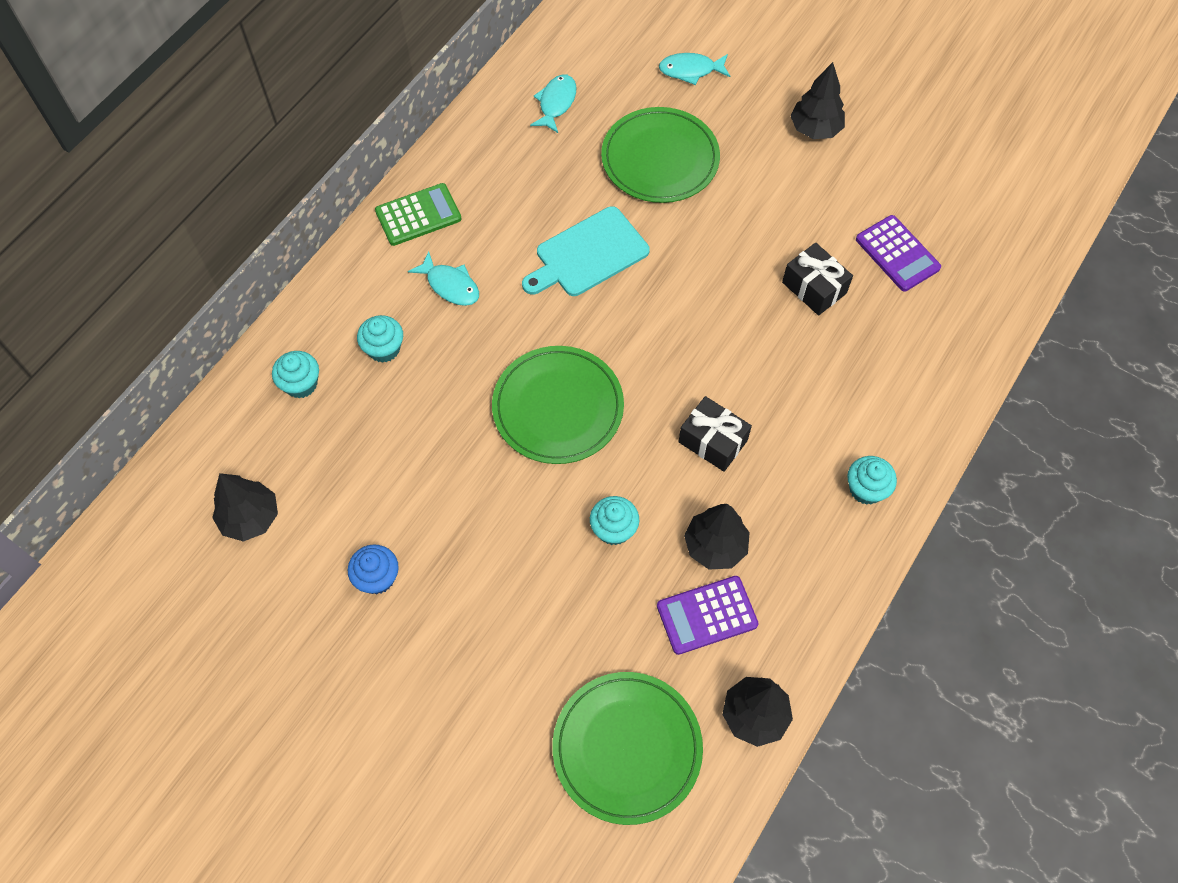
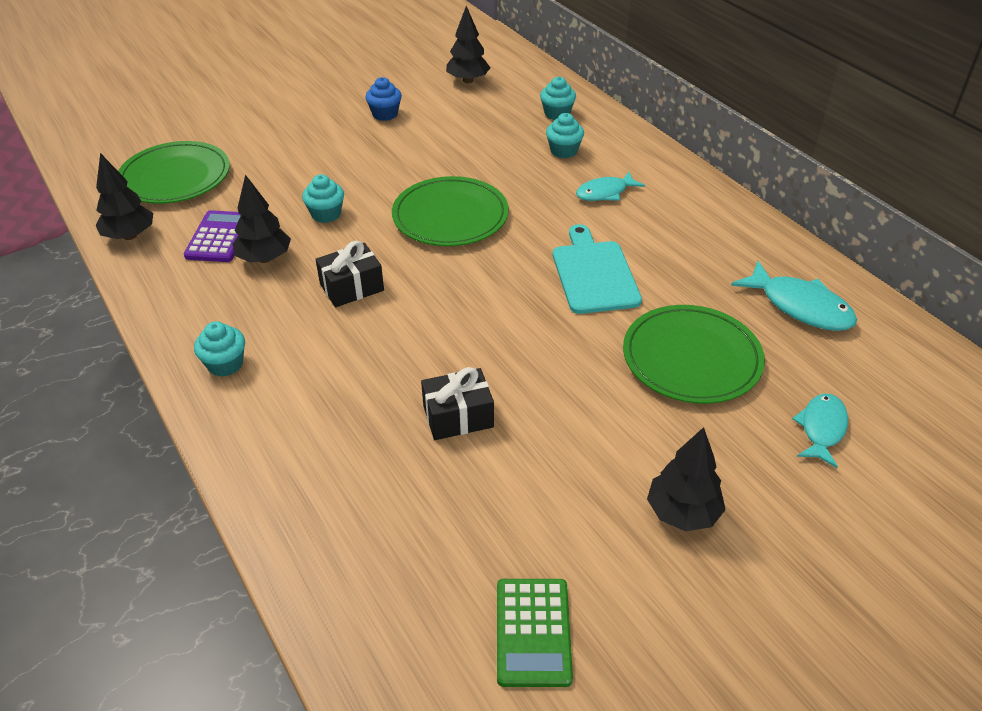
camera: 115 degrees right, 20 degrees down
(418, 215) = (689, 193): green calculator -> green calculator (533, 632)
(556, 103) = (800, 306): turquoise fish -> turquoise fish, size x1.50
(897, 254) = (455, 510): purple calculator -> none

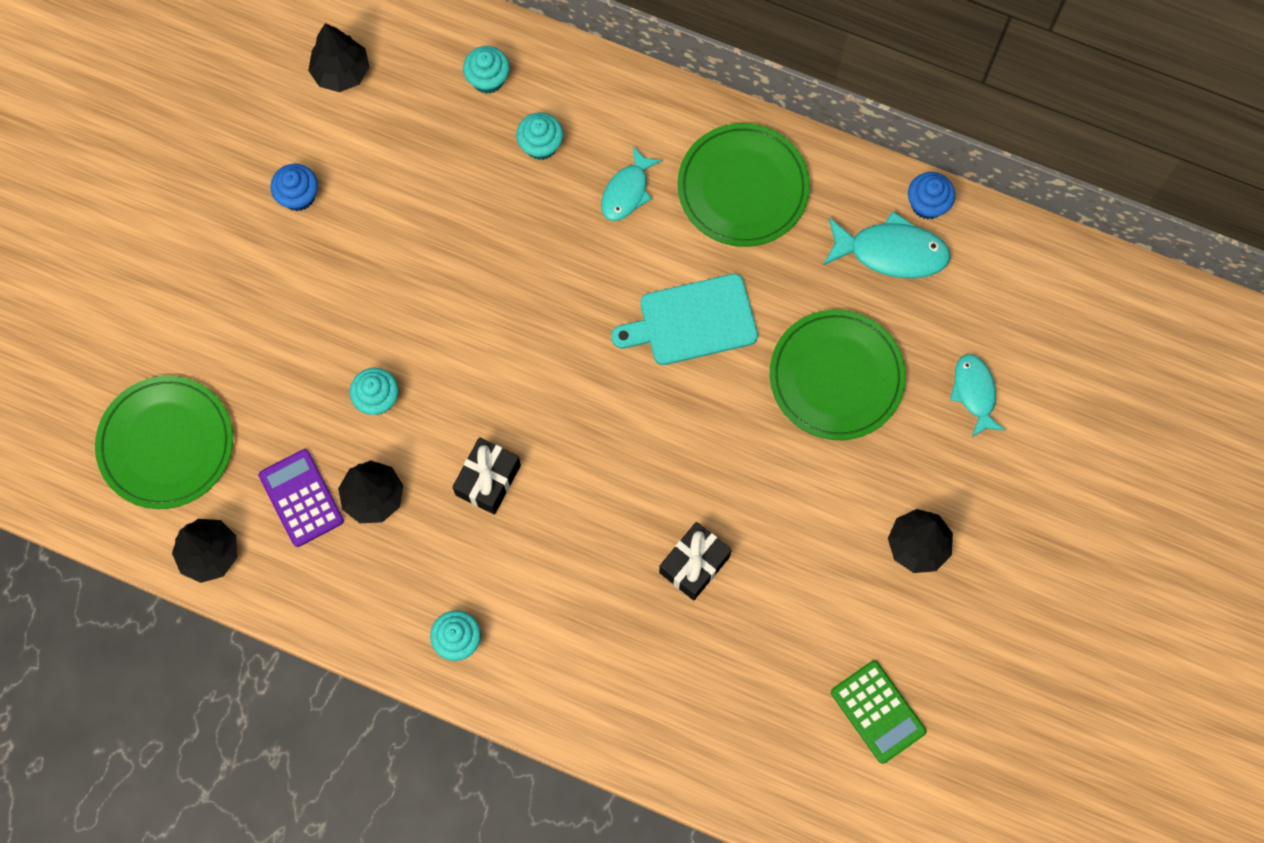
camera: 35 degrees left, 30 degrees up
(450, 216) = (502, 323): green plate -> green plate (743, 187)
(594, 274) = (692, 321): turquoise cutting board -> turquoise cutting board turned 60 degrees counterclockwise
(854, 293) = (927, 204): none -> blue cupcake

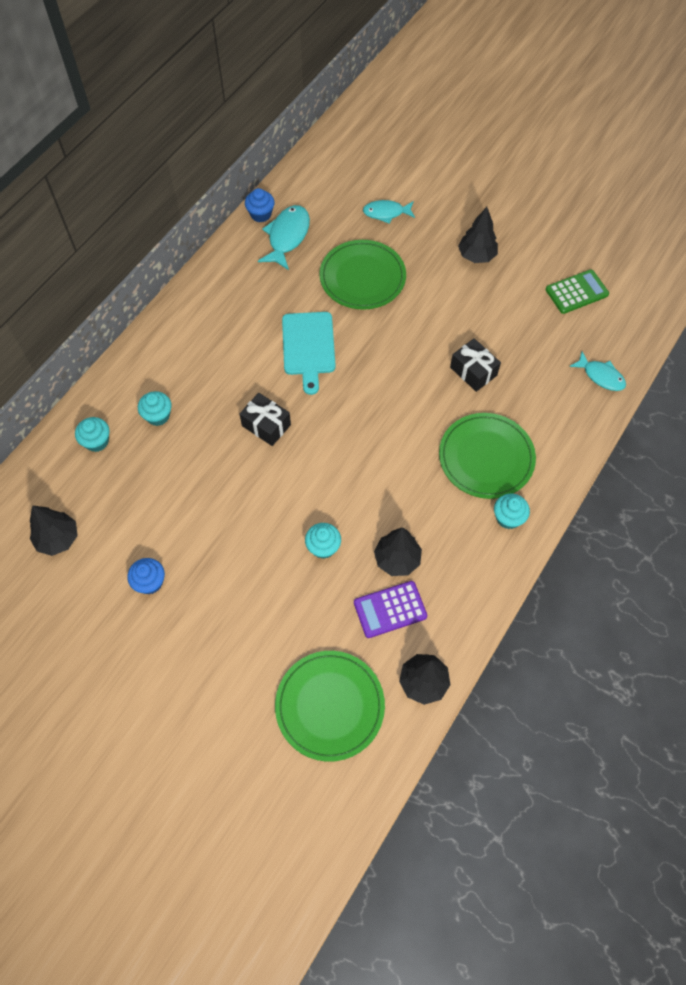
camera: 80 degrees left, 10 degrees down
(488, 480) = (397, 483): black gift -> black gift (266, 425)
(627, 191) = (207, 369): turquoise fish -> turquoise fish (601, 376)
(743, 187) = (223, 305): green plate -> green plate (486, 457)

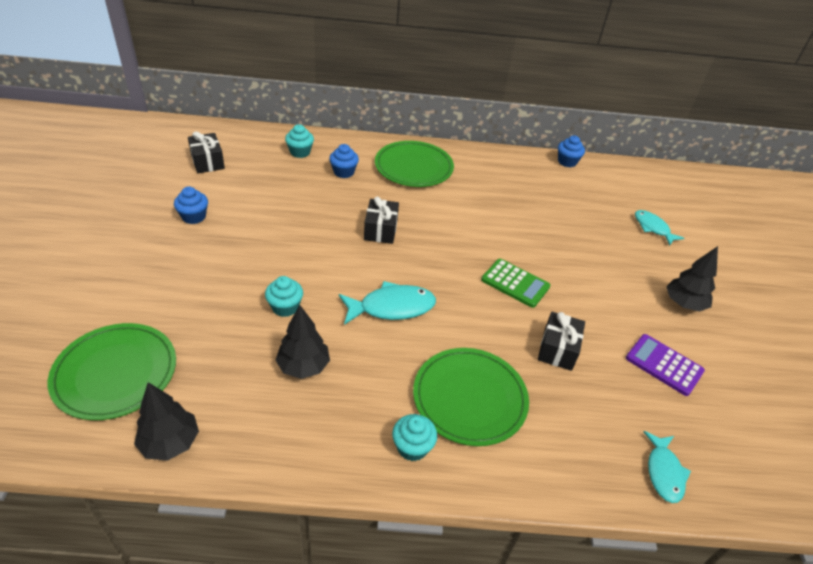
camera: 55 degrees right, 20 degrees down
(58, 539) = (207, 162): black tree -> black gift
(158, 416) = (344, 172): turquoise cupcake -> blue cupcake
(287, 237) = (563, 181): turquoise fish -> turquoise fish (392, 307)
(308, 347) = (475, 228): turquoise cutting board -> none
(362, 277) = (574, 236): green plate -> green plate (413, 167)
(390, 609) = (244, 382): purple calculator -> purple calculator (664, 365)
(576, 292) = (739, 405): green calculator -> green calculator (515, 283)

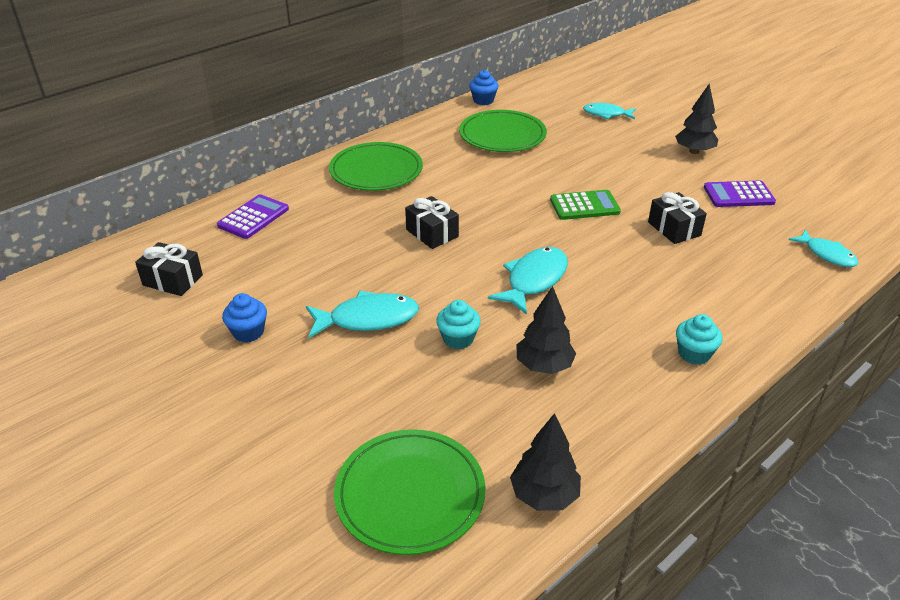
camera: 40 degrees left, 5 degrees down
(259, 256) = (368, 319): none -> turquoise fish
(300, 152) = (253, 217): turquoise cupcake -> purple calculator
(344, 172) = (323, 209): blue cupcake -> none
(469, 398) = (675, 297): green plate -> green plate (502, 135)

